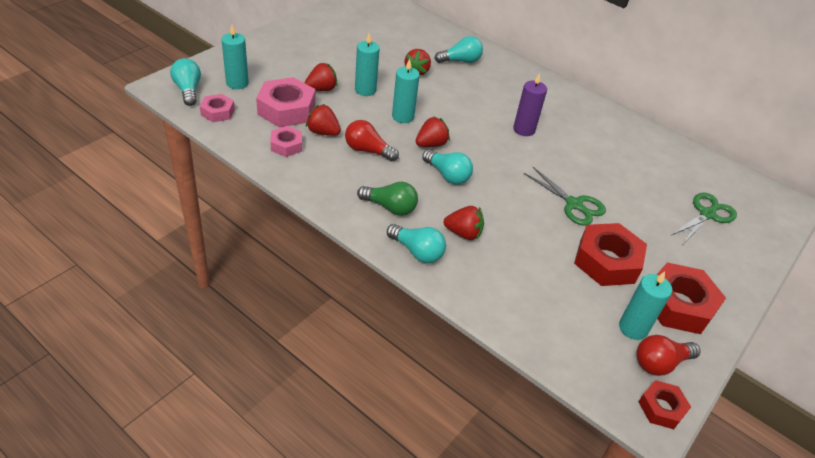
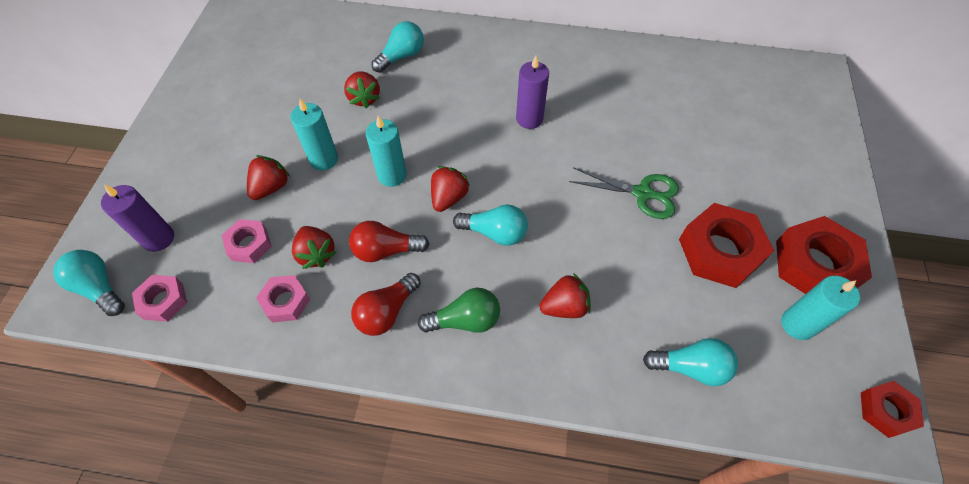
camera: 25 degrees left, 15 degrees up
(237, 83) = (158, 238): turquoise candle -> purple candle
(286, 109) = (249, 244): pink nut -> pink nut, size x0.56
(323, 132) = (316, 254): red strawberry -> red strawberry turned 120 degrees counterclockwise
(417, 252) = (535, 366): turquoise light bulb -> turquoise light bulb (690, 367)
(660, 363) = (848, 353): red light bulb -> red light bulb (387, 312)
(707, 214) = (763, 130): green scissors -> none

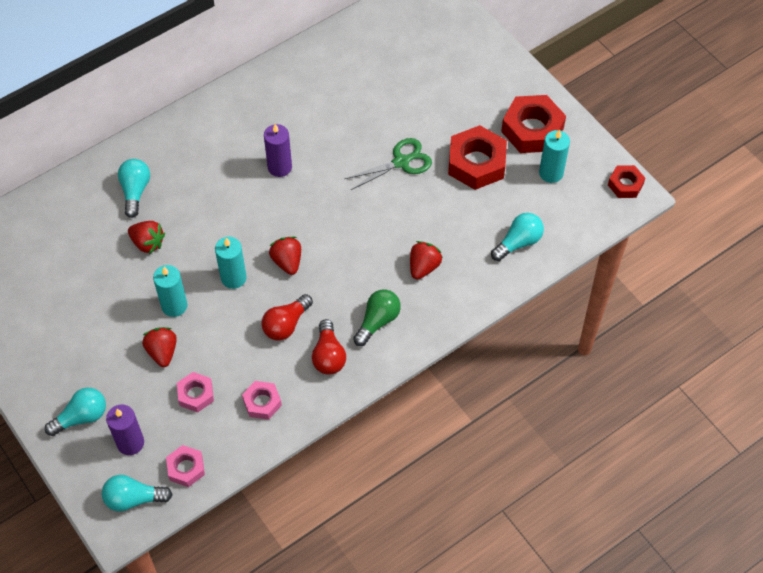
camera: 45 degrees left, 0 degrees up
(316, 254) = (246, 363): red strawberry -> none
(494, 233) = (339, 259): turquoise light bulb -> turquoise light bulb (81, 417)

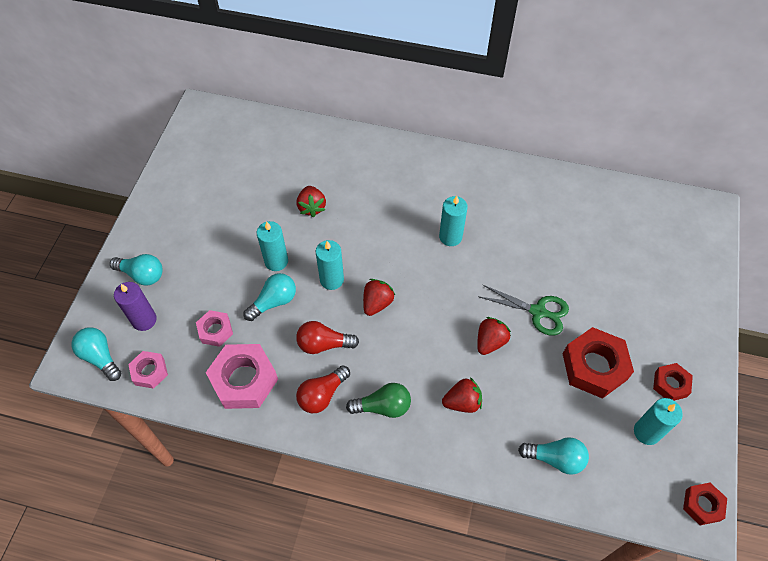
camera: 50 degrees right, 0 degrees up
(135, 191) = (345, 169): turquoise light bulb -> turquoise light bulb (274, 302)
(162, 352) = (233, 283): red strawberry -> red strawberry (490, 342)
(262, 402) = (244, 380): pink nut -> pink nut, size x1.80
(280, 167) = (450, 237): purple candle -> turquoise candle
(532, 130) = (670, 384): red nut -> red nut, size x0.56

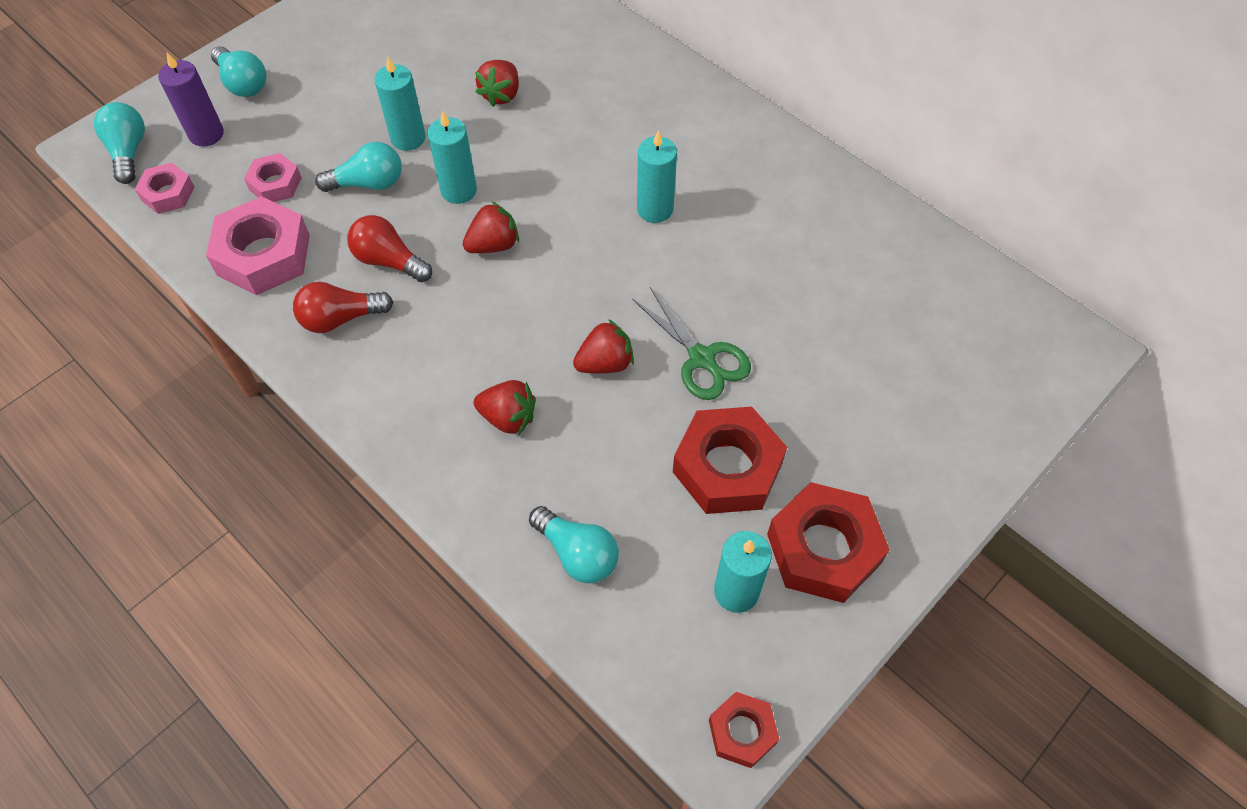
camera: 30 degrees right, 0 degrees up
(383, 406) = (403, 370): green light bulb -> none
(670, 384) = (823, 548): red nut -> red nut, size x1.80

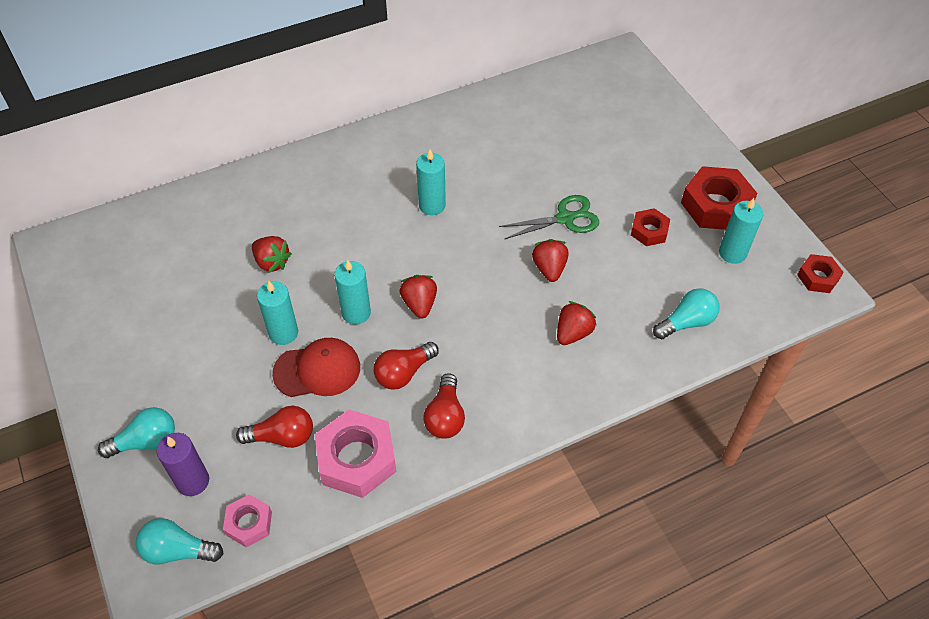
camera: 70 degrees left, 5 degrees down
(275, 184) = (282, 437): pink nut -> red light bulb
(368, 183) = (317, 370): turquoise light bulb -> red cap
(727, 468) = (649, 231): red nut -> red nut, size x0.56

